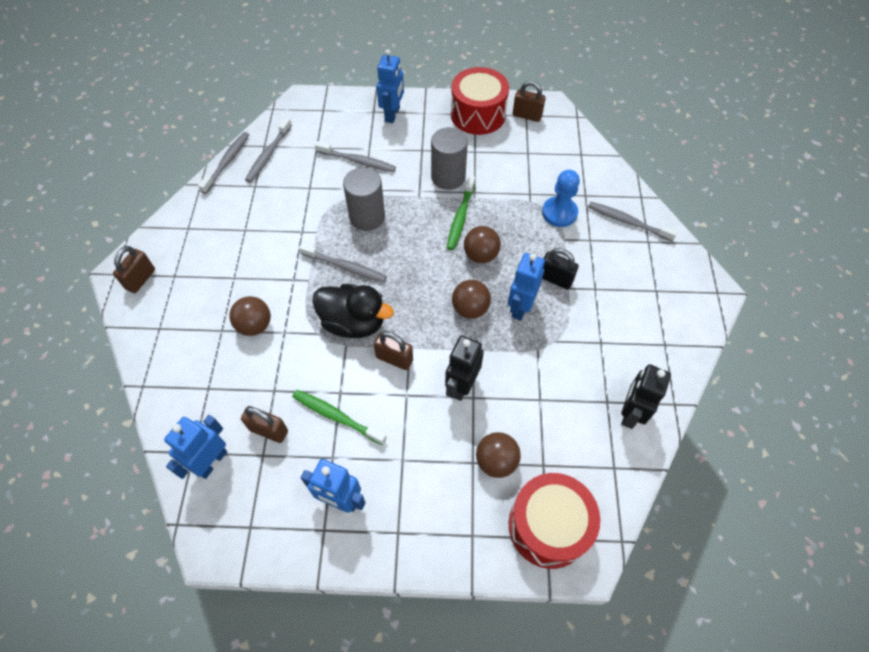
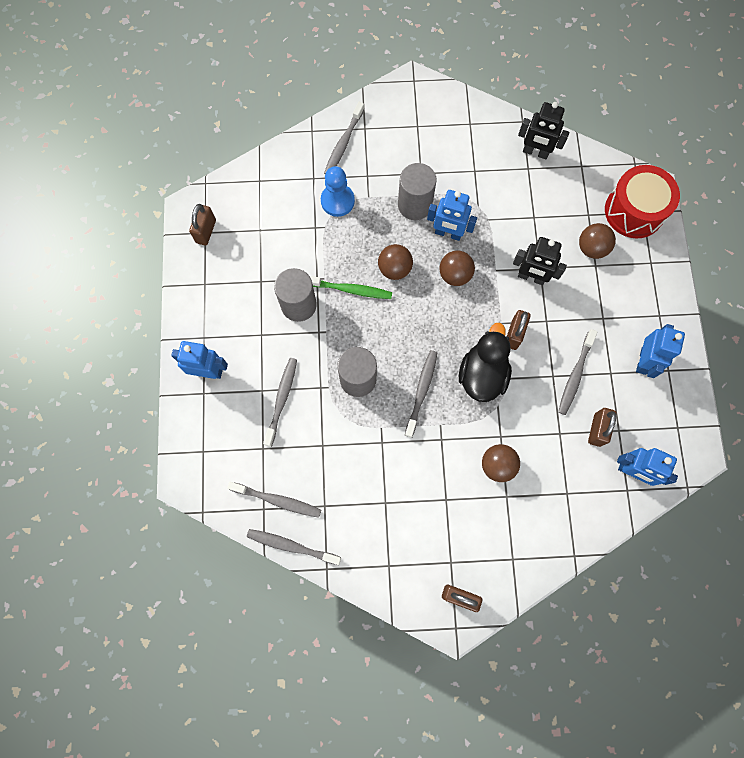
camera: 95 degrees left, 15 degrees up
(336, 416) = (575, 375): green toothbrush -> grey toothbrush
(478, 114) = (205, 281): red drum -> none
(555, 279) = (414, 205): black padlock -> grey cylinder

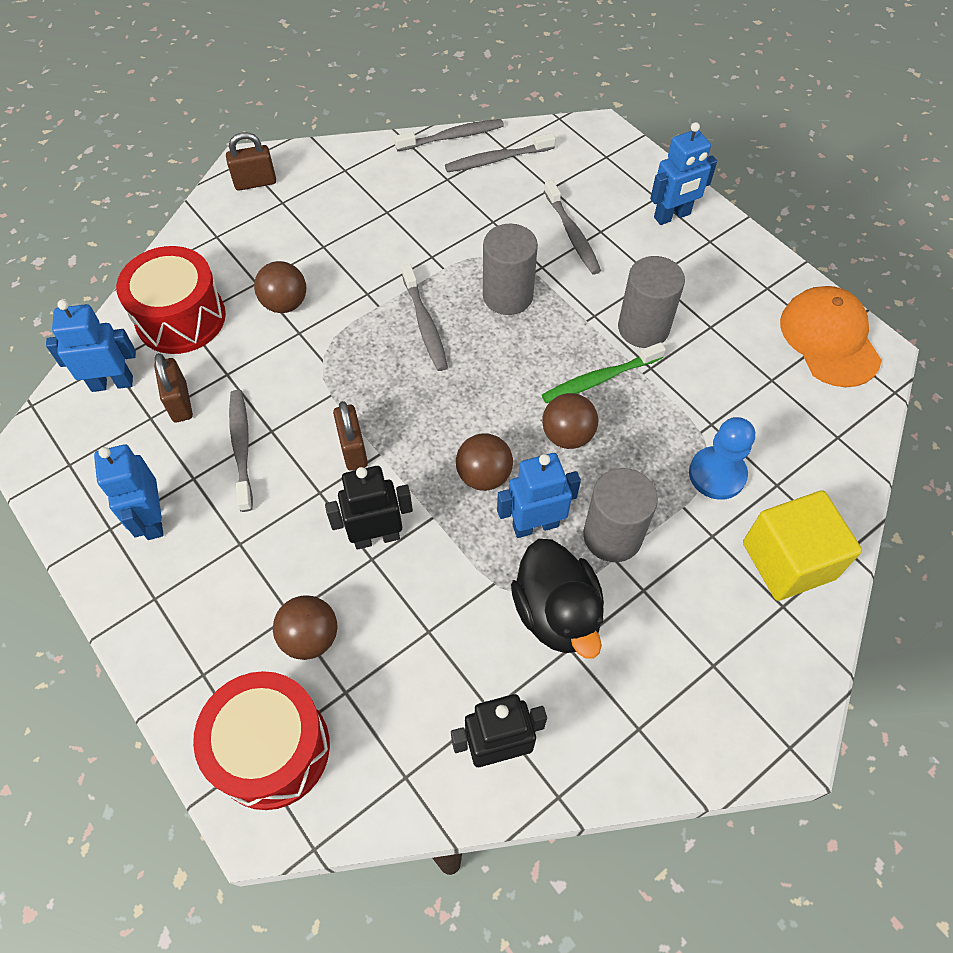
camera: 145 degrees right, 15 degrees down
(206, 231) = (829, 339): brown padlock -> orange cap
(343, 143) = (788, 560): grey toothbrush -> yellow cube
(482, 374) = (364, 381): black duck -> black duck (557, 613)
(569, 497) = (181, 318): none -> red drum

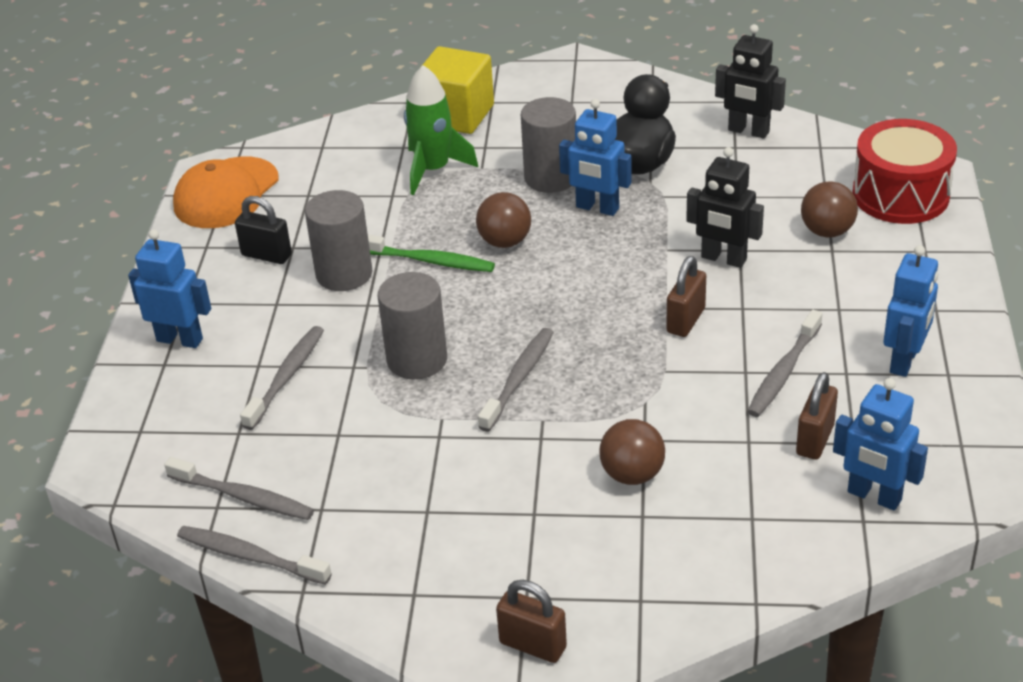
camera: 135 degrees left, 20 degrees down
(181, 318) = (754, 523): red drum -> none
(484, 476) = (599, 252): brown ball -> none
(717, 308) = (266, 255): none -> black padlock
(717, 474) = (433, 170): blue pawn -> green rocket

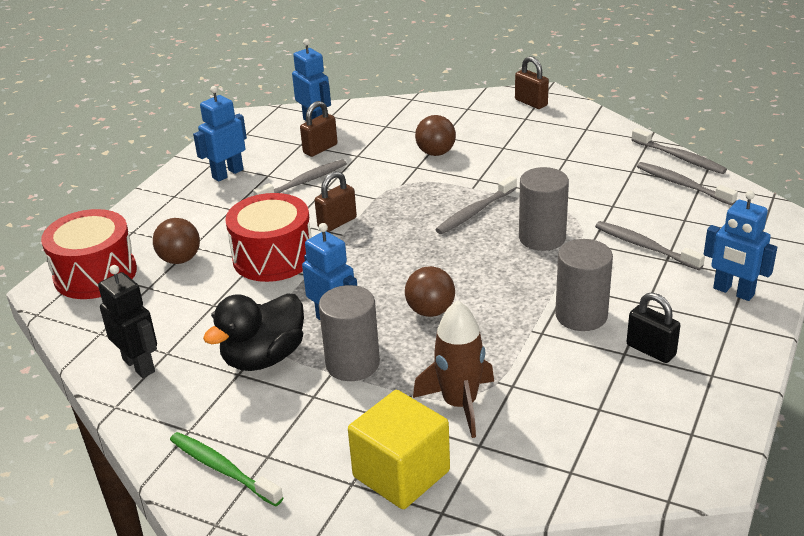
camera: 160 degrees left, 5 degrees down
(226, 193) = (689, 434): orange cap -> none
(286, 377) = (644, 246): grey toothbrush -> grey toothbrush turned 90 degrees clockwise
(430, 261) = (502, 309): green toothbrush -> green toothbrush (222, 469)
(433, 170) = (460, 404): green rocket -> brown rocket
(723, 259) = (273, 257): black robot -> red drum

